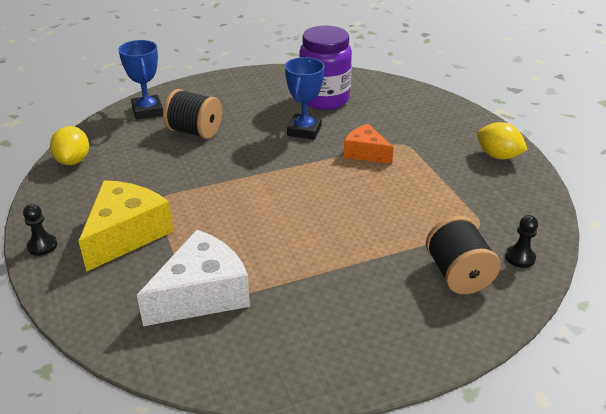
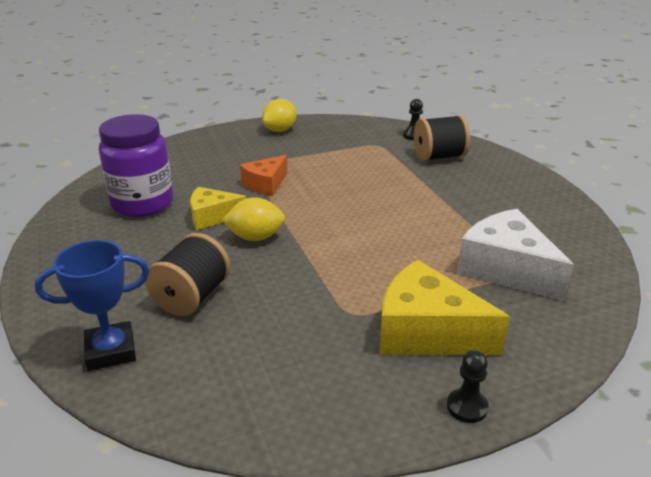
camera: 90 degrees left, 5 degrees down
(73, 160) = (251, 417): yellow lemon -> yellow lemon (255, 237)
(304, 130) = (212, 217): blue trophy -> yellow cheese

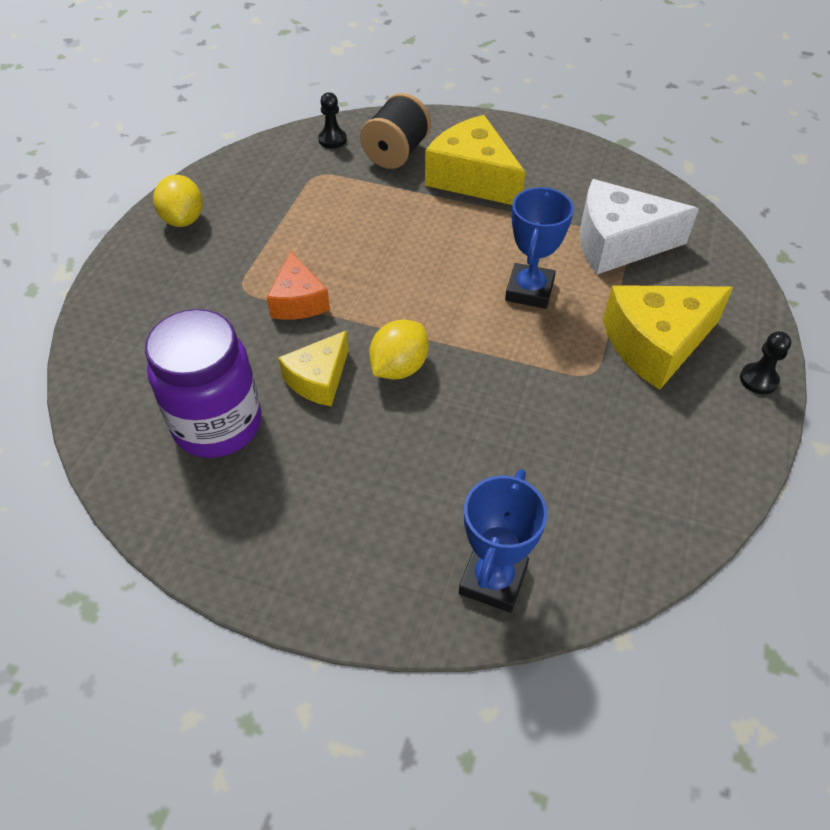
camera: 50 degrees left, 20 degrees up
(192, 297) = (459, 472): black spool -> none
(394, 253) = (529, 291): none -> blue trophy
(465, 188) = (472, 178): none -> yellow cheese

